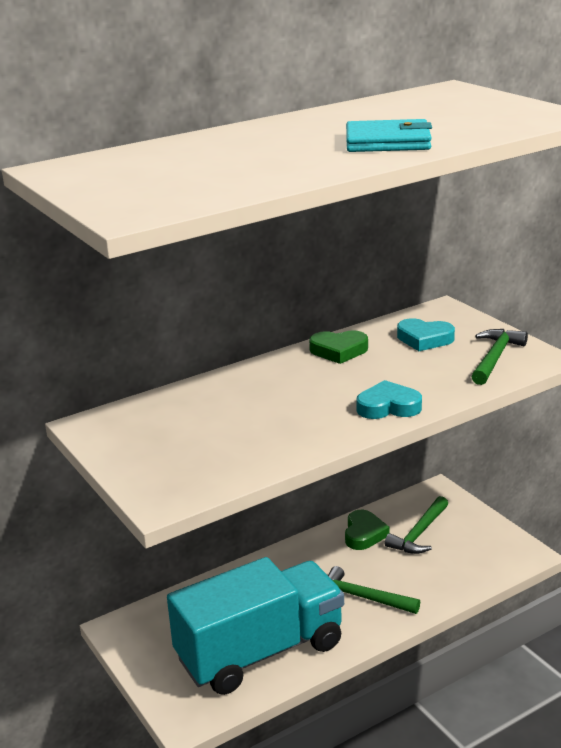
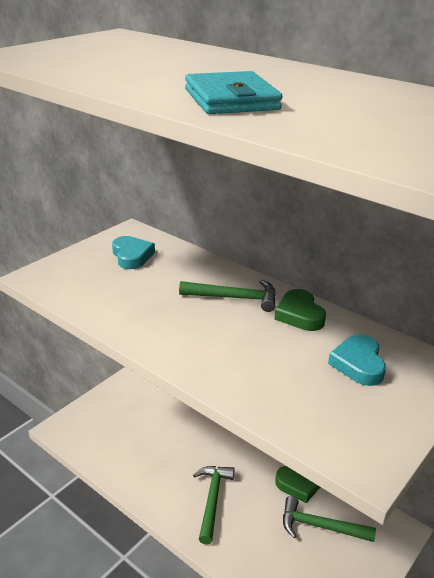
camera: 70 degrees right, 5 degrees up
(260, 652) = (132, 450): turquoise truck -> none
(388, 407) = (201, 358): turquoise heart -> turquoise heart (132, 256)
(495, 358) = (345, 422): green hammer -> green hammer (234, 298)

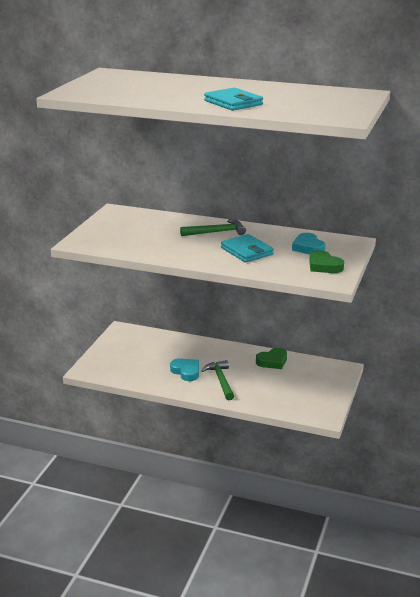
camera: 20 degrees left, 5 degrees down
(132, 256) = (130, 223): turquoise heart -> turquoise heart (186, 372)
(254, 348) = (246, 251): none -> turquoise wallet
(299, 315) = (261, 233): green heart -> green heart (324, 266)
(320, 526) = (296, 377): green hammer -> none

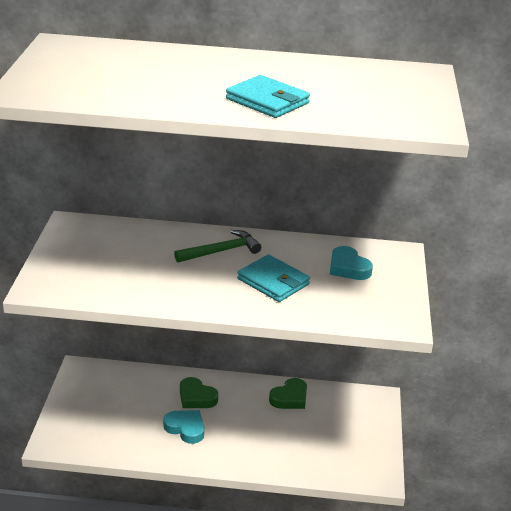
camera: 15 degrees left, 5 degrees up
(221, 380) = (234, 437): green hammer -> none
(324, 266) = (380, 298): green heart -> green heart (196, 397)

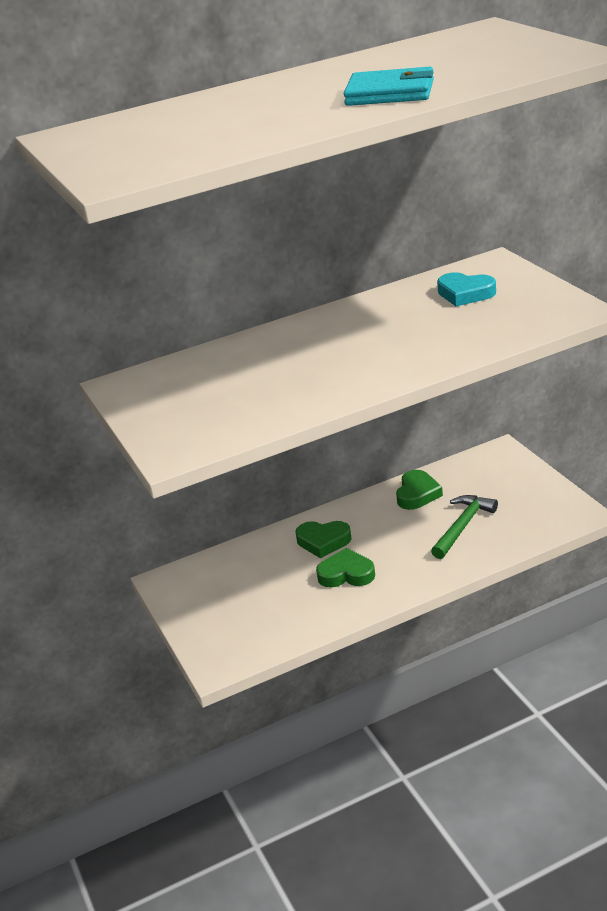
camera: 25 degrees left, 0 degrees up
(185, 428) = (346, 574): turquoise heart -> green heart
(221, 251) = (322, 335): green hammer -> green hammer (463, 526)
(273, 282) = (412, 336): turquoise wallet -> none

